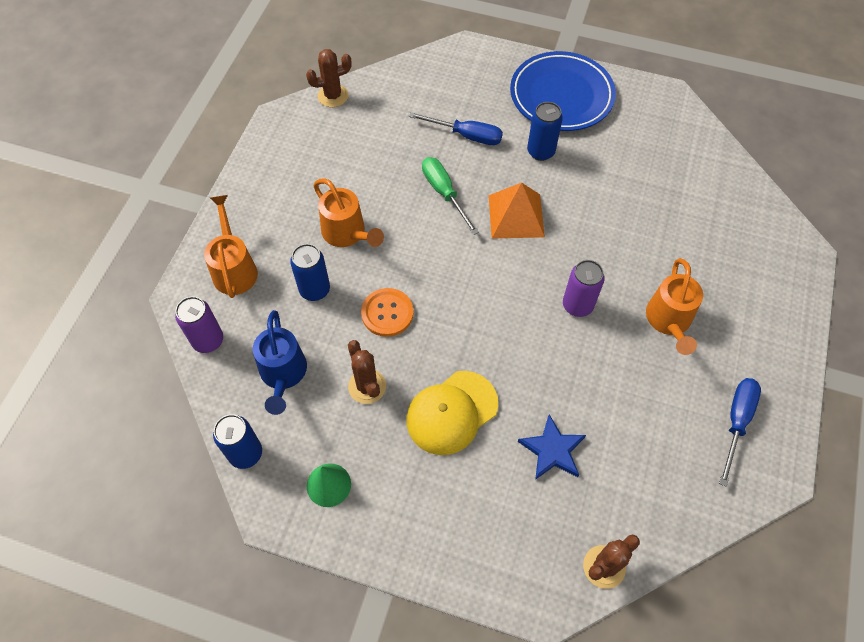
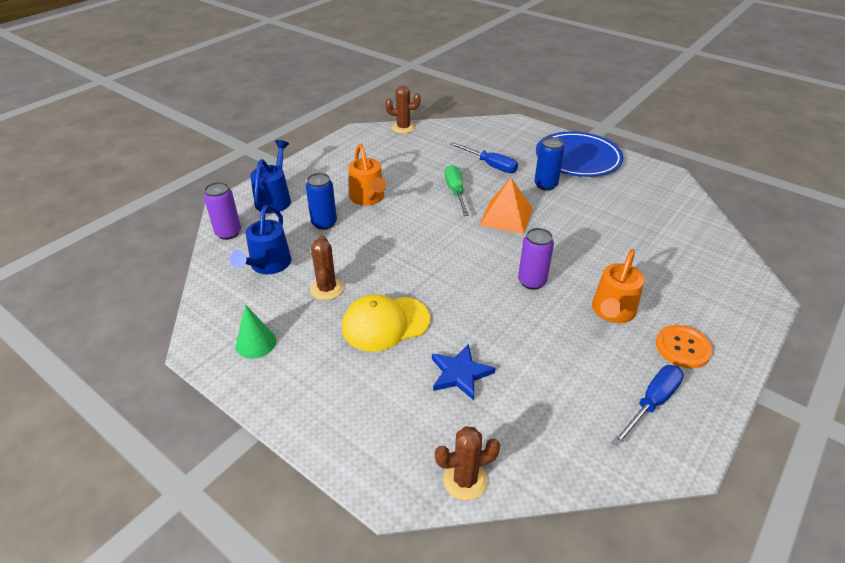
camera: 20 degrees right, 20 degrees down
(234, 268) = (275, 199): orange watering can -> blue watering can
(245, 453) = (207, 305): blue can -> none
(387, 313) = (370, 249): orange button -> orange button (682, 347)

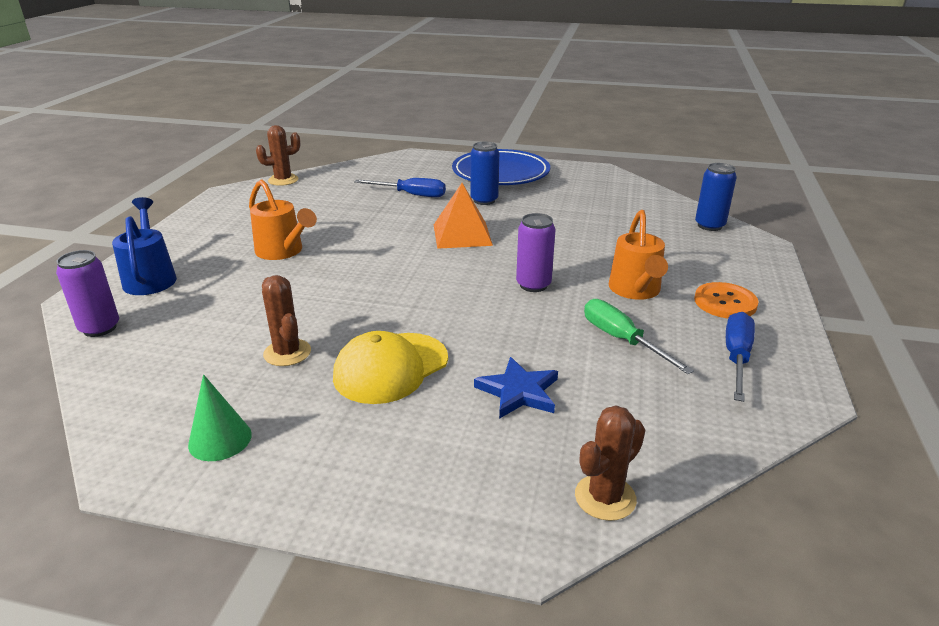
camera: 25 degrees left, 10 degrees down
(268, 265) = (184, 349): blue watering can -> none
(324, 223) = (239, 287): blue can -> blue can (709, 225)
(455, 192) = (388, 225): green screwdriver -> green screwdriver (621, 340)

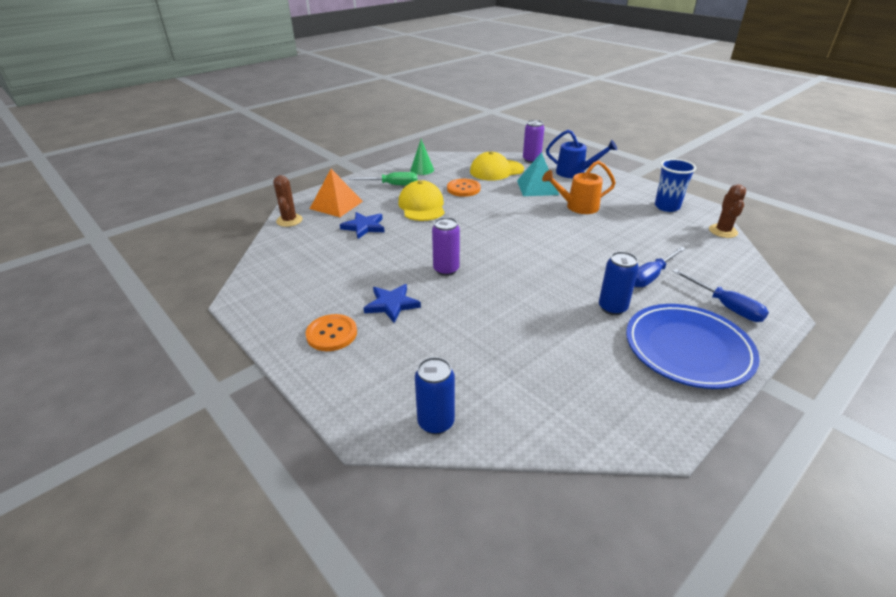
camera: 125 degrees right, 5 degrees up
(176, 348) = (496, 170): none -> yellow cap
(233, 292) = (537, 187): none -> turquoise pyramid
(240, 207) = (667, 207): none -> blue cup
(287, 353) = (463, 189): brown cactus -> orange button
(462, 235) = (548, 271): orange pyramid -> orange pyramid (336, 205)
(621, 340) = (357, 271): green screwdriver -> green screwdriver (392, 185)
(635, 291) = (392, 304): orange watering can -> blue star
(736, 357) = (290, 299): blue screwdriver -> blue screwdriver (725, 306)

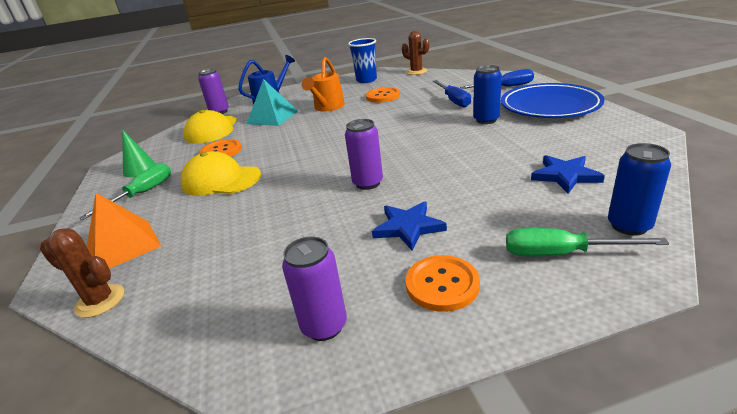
camera: 60 degrees left, 5 degrees down
(285, 298) = (324, 326): none -> purple can
(364, 227) = (214, 228): blue star -> blue star (565, 176)
(382, 385) = (561, 253): none -> green screwdriver
(629, 229) = (383, 96): none -> orange button

